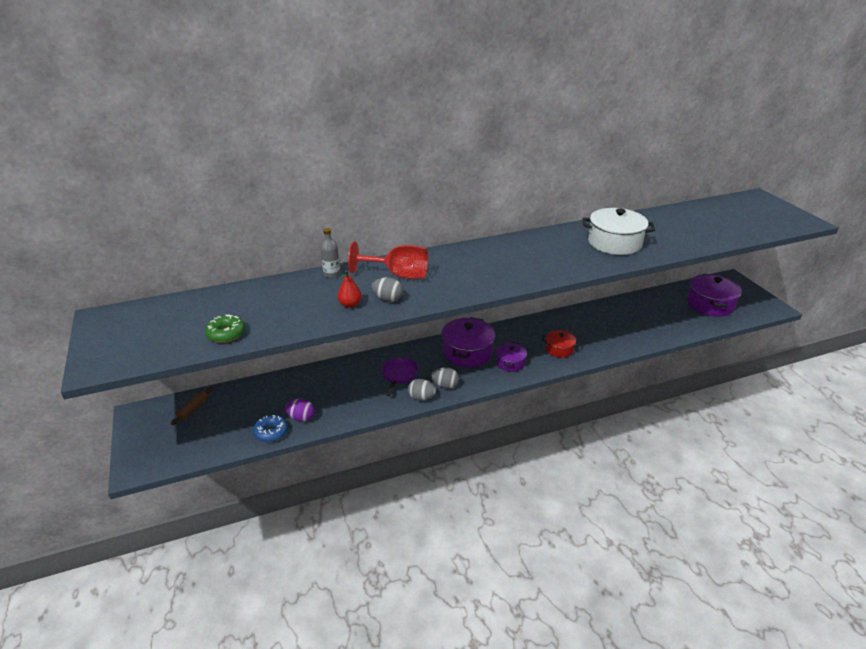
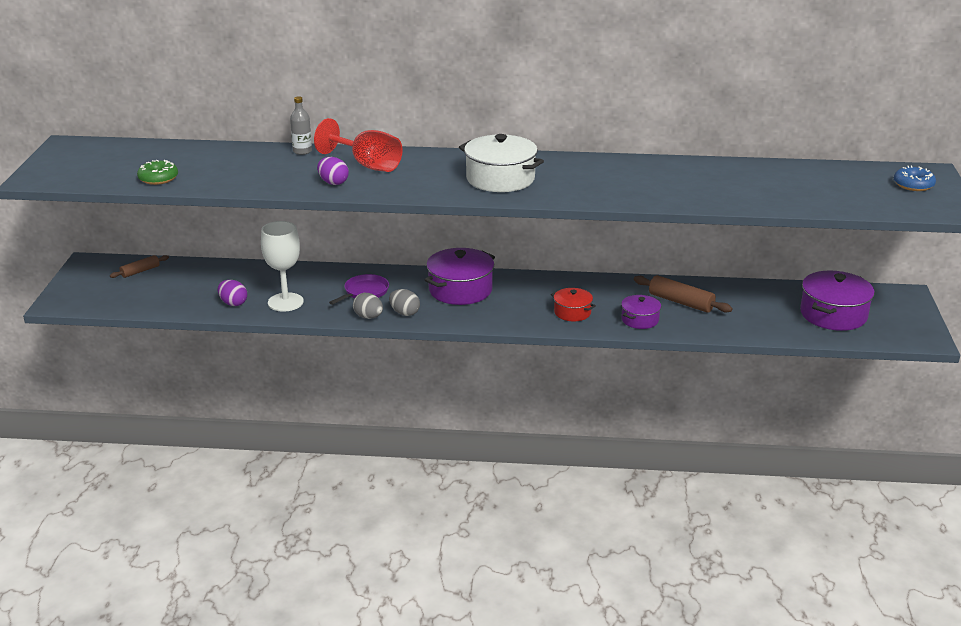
camera: 25 degrees right, 5 degrees down
(271, 432) = (195, 307): blue donut -> blue donut (913, 185)
(344, 403) = (285, 302): none -> white goblet
(350, 304) = (292, 179): red pear -> none
(388, 299) = (333, 183): grey egg -> purple egg
(510, 363) = (499, 311): purple pot -> purple pot (640, 320)
(614, 243) = (650, 183): white pot -> white pot (500, 179)
(617, 320) = (681, 302): none -> brown rolling pin

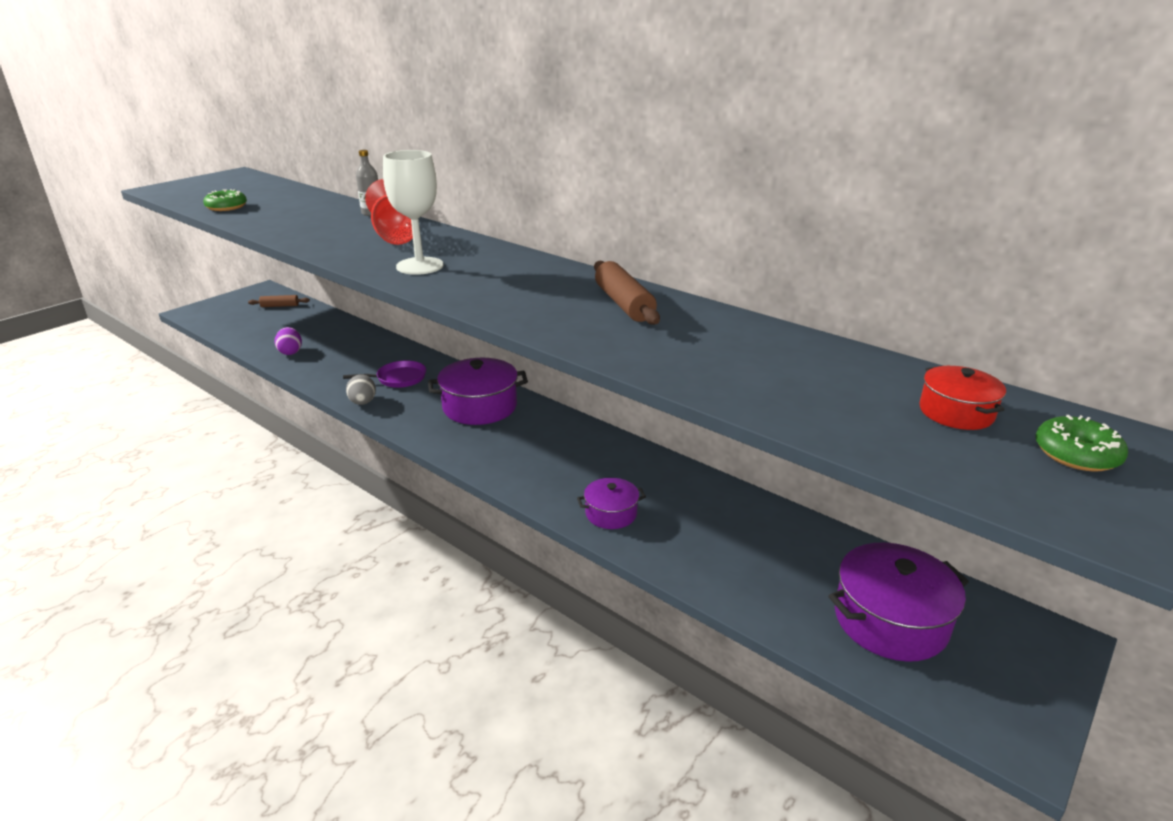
camera: 35 degrees right, 0 degrees up
(285, 302) = (326, 365): white goblet -> white goblet (420, 266)
(333, 183) = (334, 242): purple egg -> none
(404, 313) = (397, 410): grey egg -> none
(500, 179) = (483, 278): white pot -> none
(572, 312) = (550, 473): red pot -> red pot (956, 412)
(681, 302) = (690, 511): brown rolling pin -> brown rolling pin (624, 304)
(913, 185) = (1076, 454): blue donut -> green donut

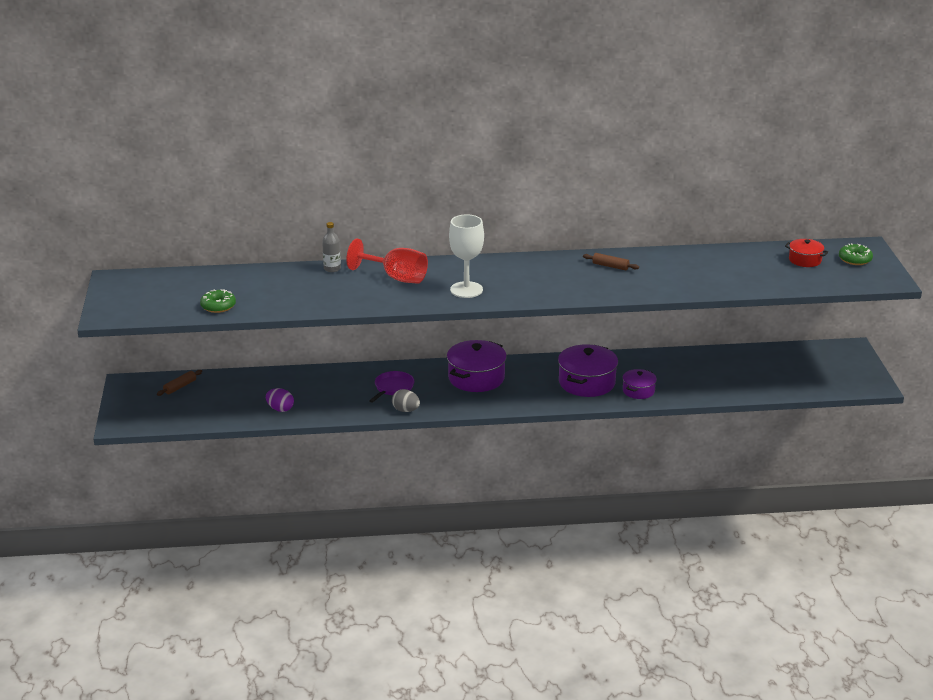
camera: 45 degrees left, 0 degrees up
(624, 304) = (610, 266): brown rolling pin -> brown rolling pin, size x0.61
(890, 620) = (796, 371): purple pot -> purple pot (587, 383)

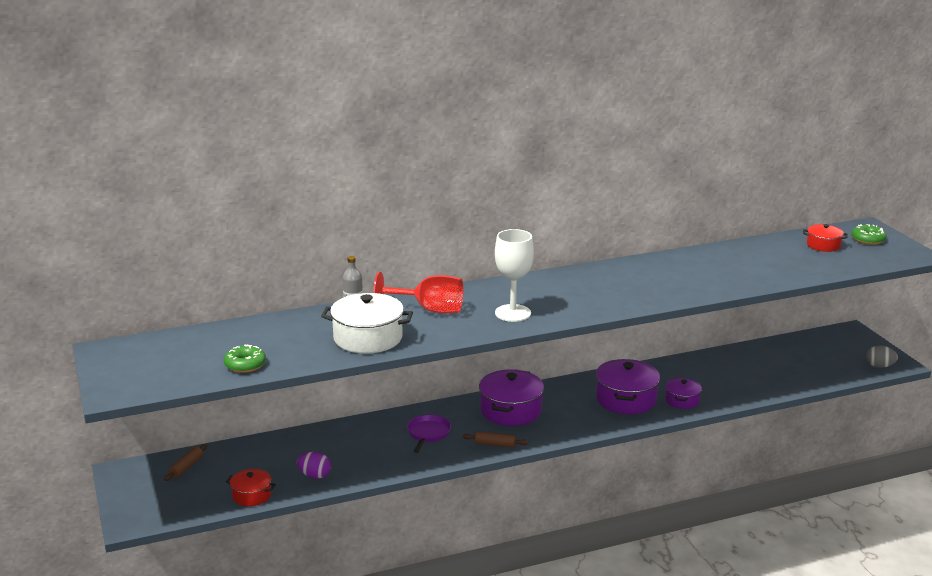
camera: 15 degrees left, 5 degrees down
(222, 417) = (252, 495): none -> red pot
(329, 296) = (368, 338): none -> white pot
(406, 410) = (455, 456): grey egg -> grey egg (879, 366)
(610, 266) = (643, 272): brown rolling pin -> brown rolling pin (495, 444)

